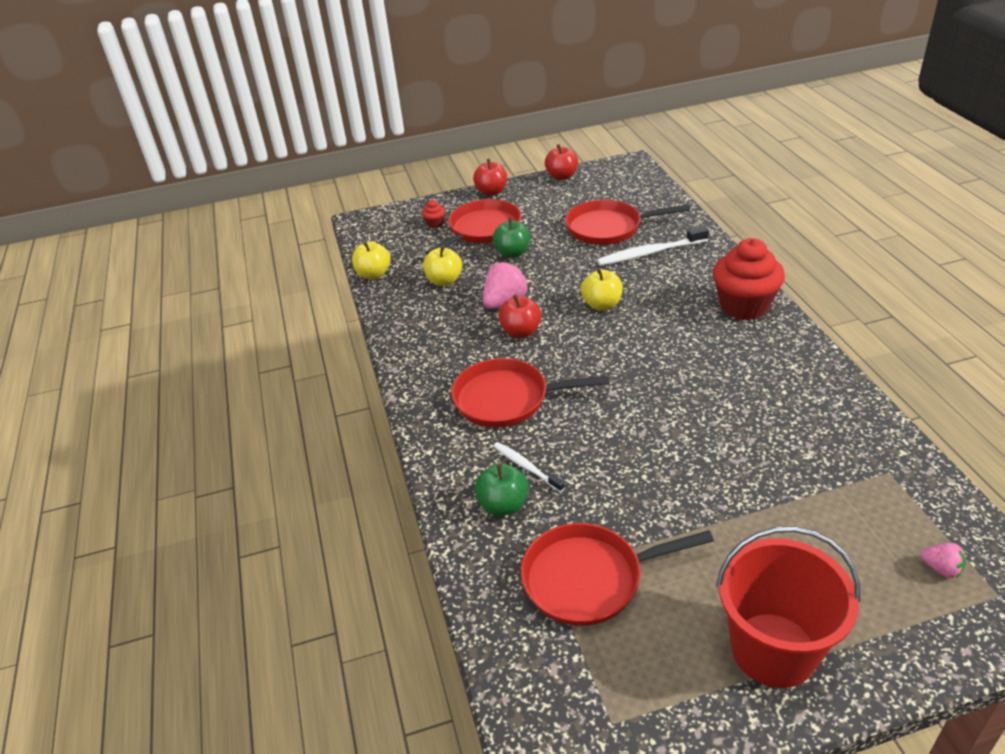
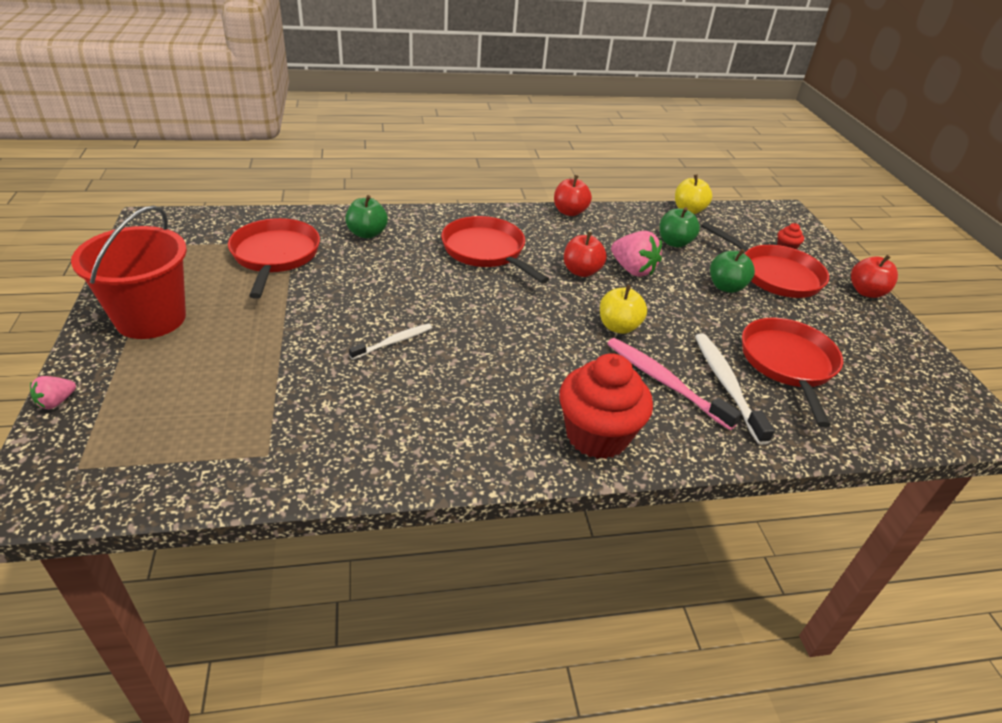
camera: 90 degrees right, 0 degrees up
(444, 281) = (674, 242): yellow apple -> green apple
(507, 399) = (486, 251): red pan -> red pan turned 45 degrees counterclockwise
(526, 467) = (401, 248): white toothbrush -> white toothbrush (393, 342)
(561, 176) = (924, 351): red apple -> red apple (569, 212)
(663, 279) = (664, 382): none -> pink toothbrush
(941, 568) = (135, 441): pink strawberry -> pink strawberry (56, 402)

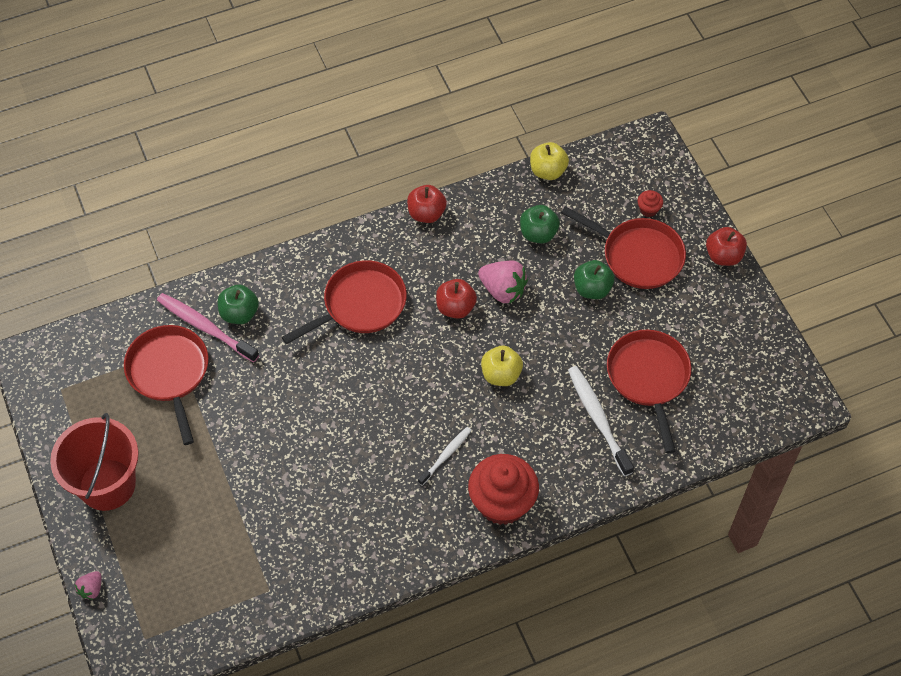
camera: 10 degrees left, 20 degrees up
(393, 342) = (317, 451): white toothbrush -> white toothbrush (446, 455)
(486, 251) = (360, 305): red pan -> red pan turned 105 degrees clockwise
(664, 382) = (547, 430): pink toothbrush -> pink toothbrush (205, 327)

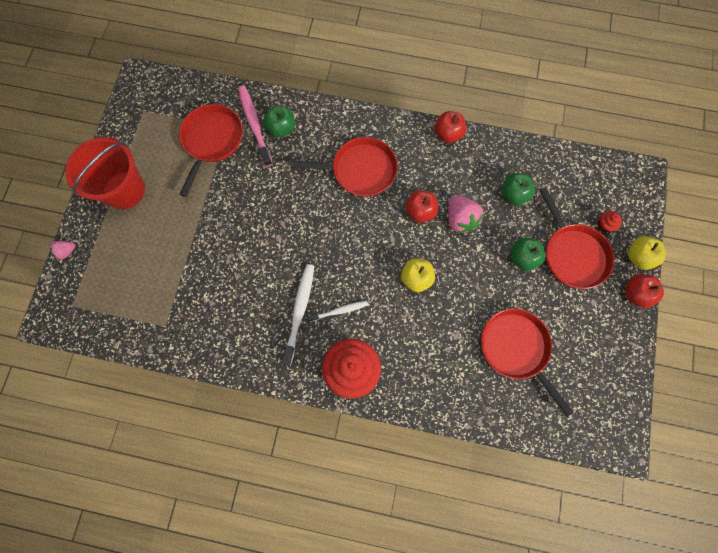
camera: 35 degrees right, 15 degrees up
(548, 171) = (552, 154): yellow apple -> yellow apple (638, 257)
(598, 419) = (459, 355): white toothbrush -> white toothbrush (299, 311)
(649, 378) = (516, 349): red pan -> red pan turned 60 degrees counterclockwise

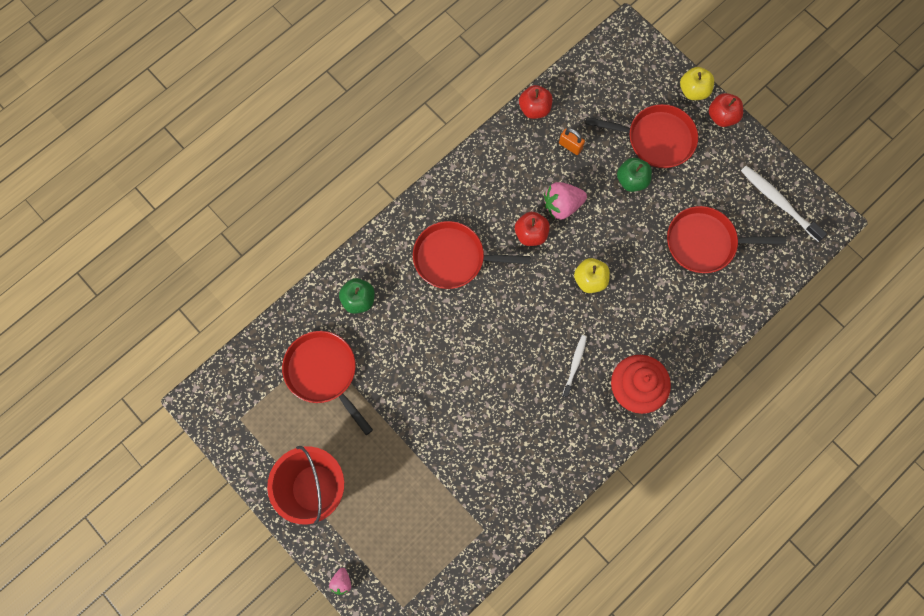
camera: 55 degrees left, 0 degrees up
(254, 124) = (336, 322): pink toothbrush -> none
(299, 311) = (552, 399): white toothbrush -> white toothbrush (779, 202)
(360, 170) = (454, 258): red pan -> red pan turned 120 degrees counterclockwise
(448, 134) = (473, 158): red apple -> red apple (534, 109)
(460, 219) = (562, 206): pink strawberry -> pink strawberry turned 150 degrees clockwise
(513, 194) = (570, 146): green apple -> orange padlock
(604, 225) = (648, 95): red cupcake -> none

